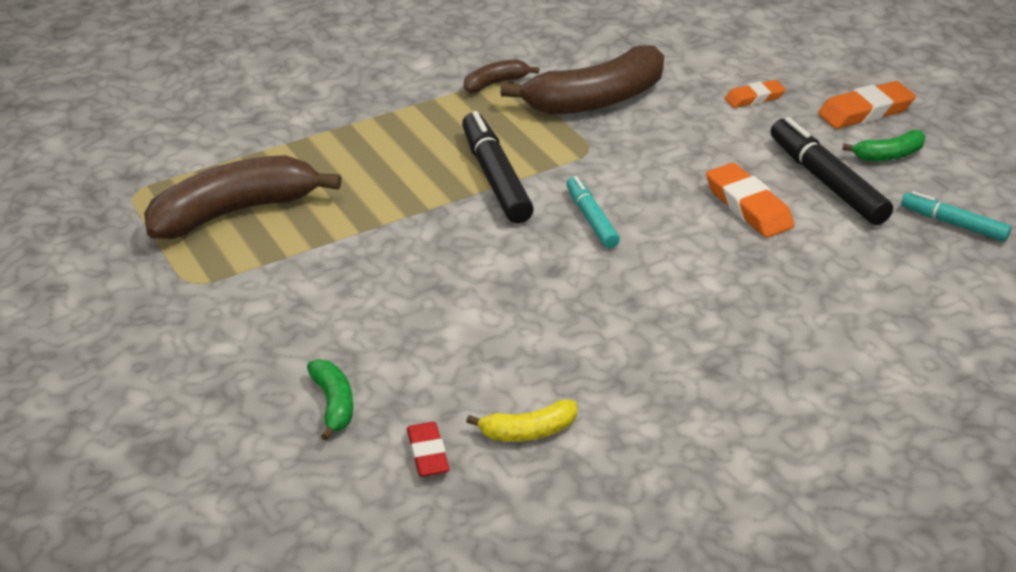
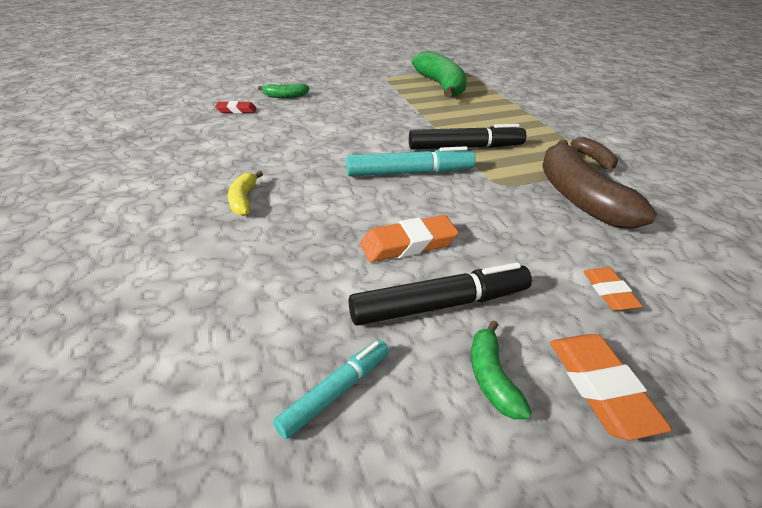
camera: 100 degrees right, 0 degrees up
(235, 212) = (441, 86): brown banana -> green banana
(528, 431) = (229, 132): yellow banana -> yellow banana (244, 200)
(591, 219) = (410, 173): turquoise marker -> turquoise marker, size x1.64

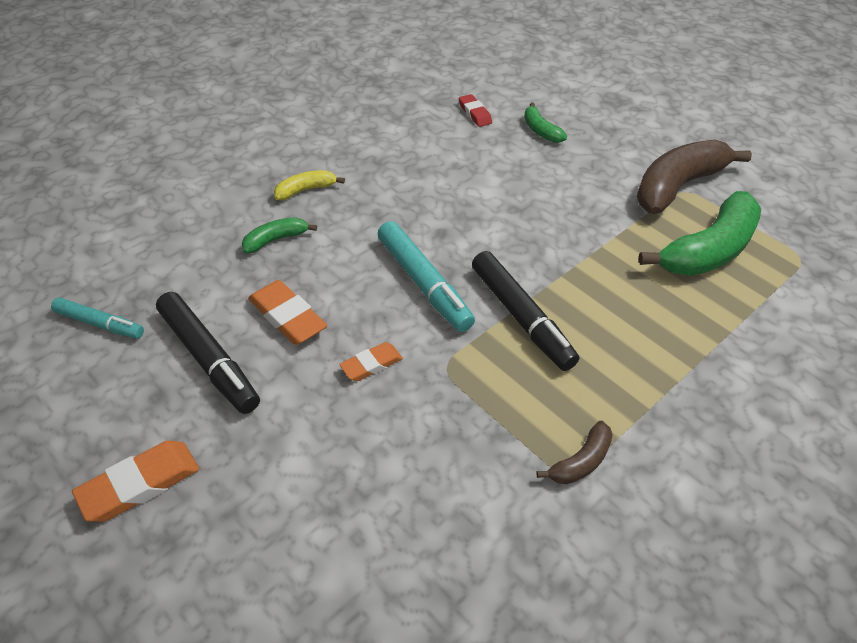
camera: 65 degrees right, 10 degrees up
(492, 377) = (134, 409): green banana -> green banana (276, 240)
(579, 197) = (459, 450): brown banana -> brown banana (678, 186)
(609, 292) = (273, 488): orange eraser -> orange eraser (371, 364)

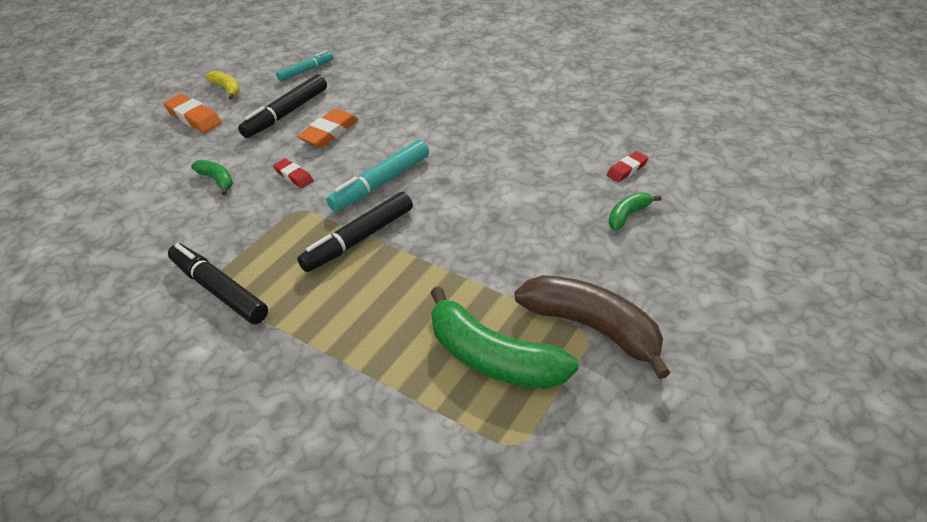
camera: 80 degrees right, 5 degrees down
(100, 324) = (306, 71): turquoise marker -> turquoise marker turned 135 degrees counterclockwise
(276, 240) = (403, 109): green banana -> green banana (217, 180)
(306, 190) = (463, 108): yellow banana -> yellow banana (227, 89)
(371, 364) = (293, 176): orange eraser -> red eraser
(580, 461) = (219, 290): brown banana -> black marker

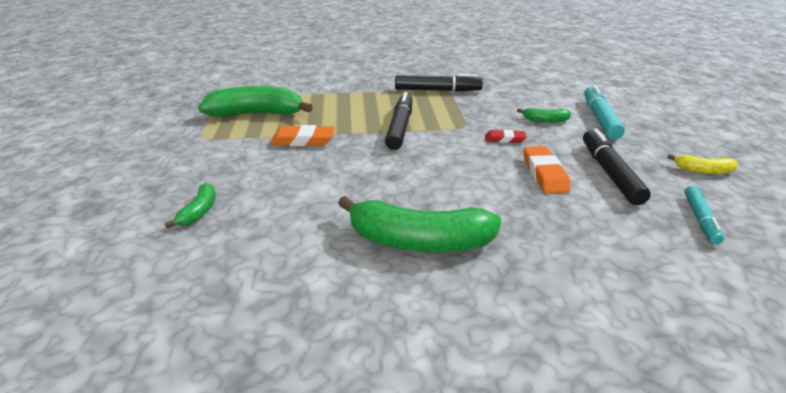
camera: 140 degrees right, 10 degrees down
(193, 117) = (659, 143): orange eraser -> orange eraser (303, 140)
(380, 183) = (437, 157): turquoise marker -> turquoise marker (600, 118)
(486, 126) = (418, 241): none -> green banana
(593, 328) = (201, 140): brown banana -> none
(627, 169) = (217, 256): red eraser -> none

